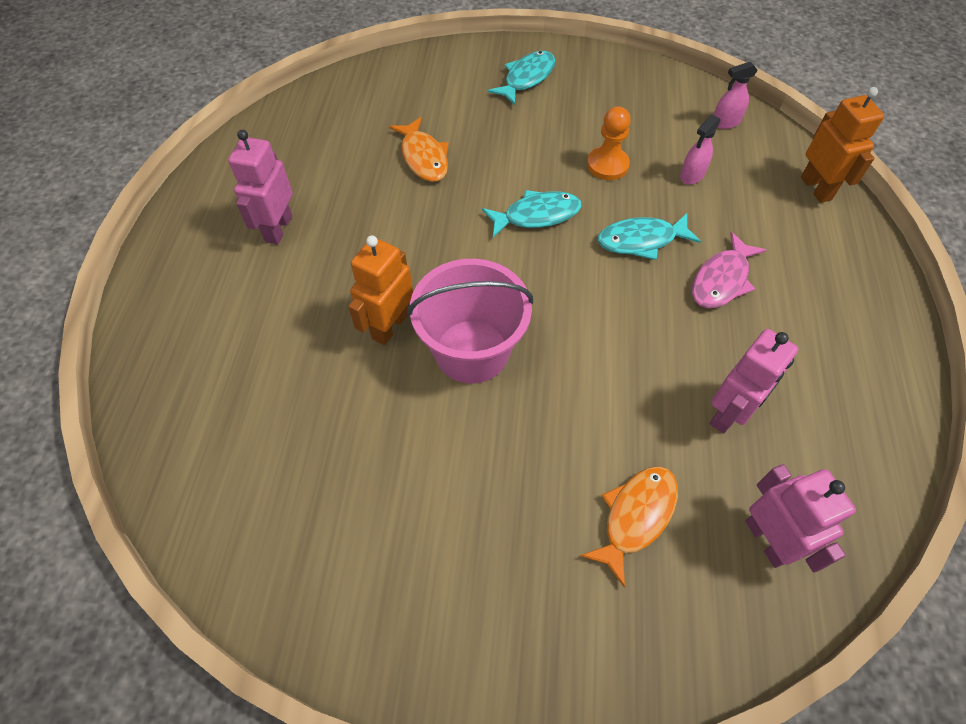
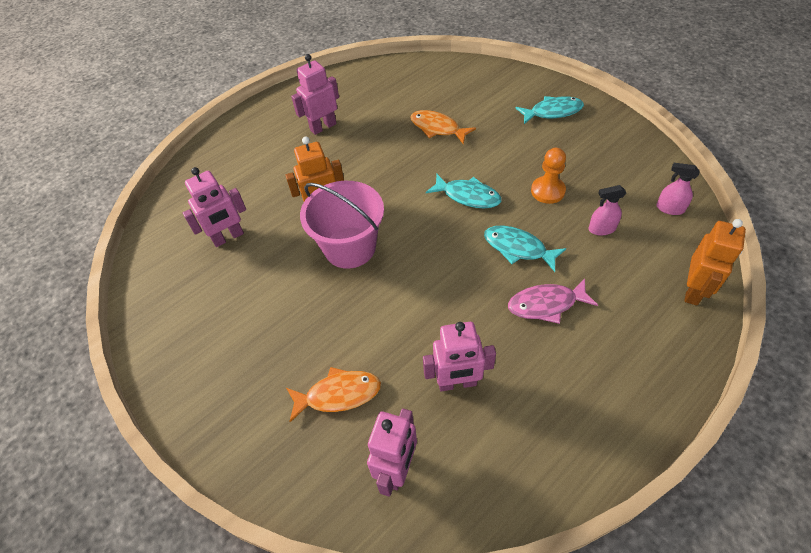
camera: 45 degrees right, 5 degrees down
(304, 440) = (228, 237): none -> pink robot
(424, 157) = (437, 128): orange fish -> orange fish turned 105 degrees clockwise

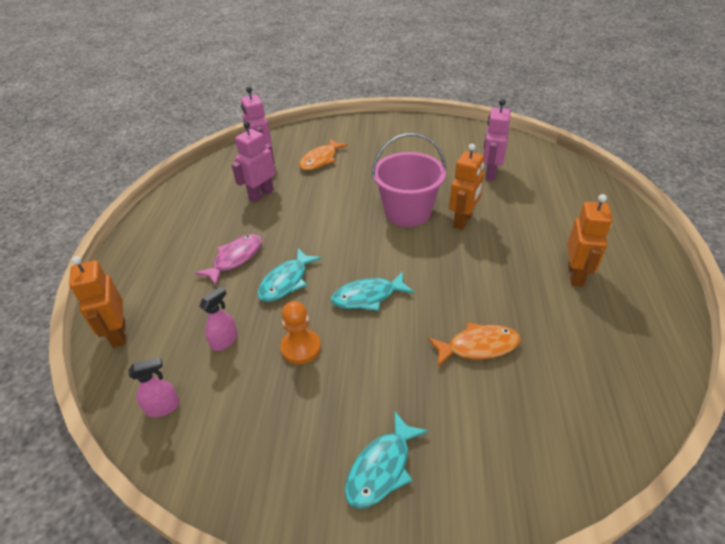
camera: 135 degrees right, 10 degrees down
(323, 127) = (576, 275): pink robot -> orange robot
(518, 248) = (286, 282): turquoise fish -> turquoise fish turned 135 degrees clockwise

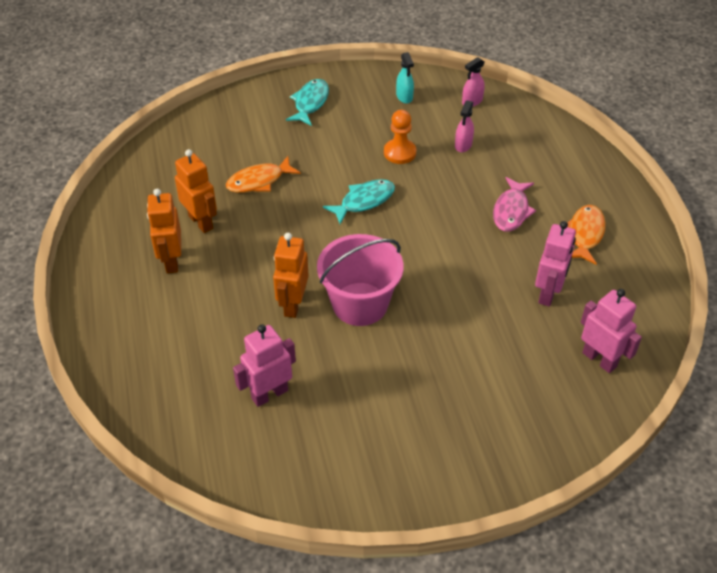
camera: 160 degrees right, 5 degrees up
(118, 334) = (552, 133): orange robot -> orange robot (201, 222)
(243, 442) = (404, 97): none -> turquoise spray bottle
(286, 282) = (446, 199): turquoise fish -> none
(320, 160) = (514, 371): orange fish -> orange fish (585, 234)
(490, 173) = (269, 394): pink robot -> pink robot turned 120 degrees counterclockwise

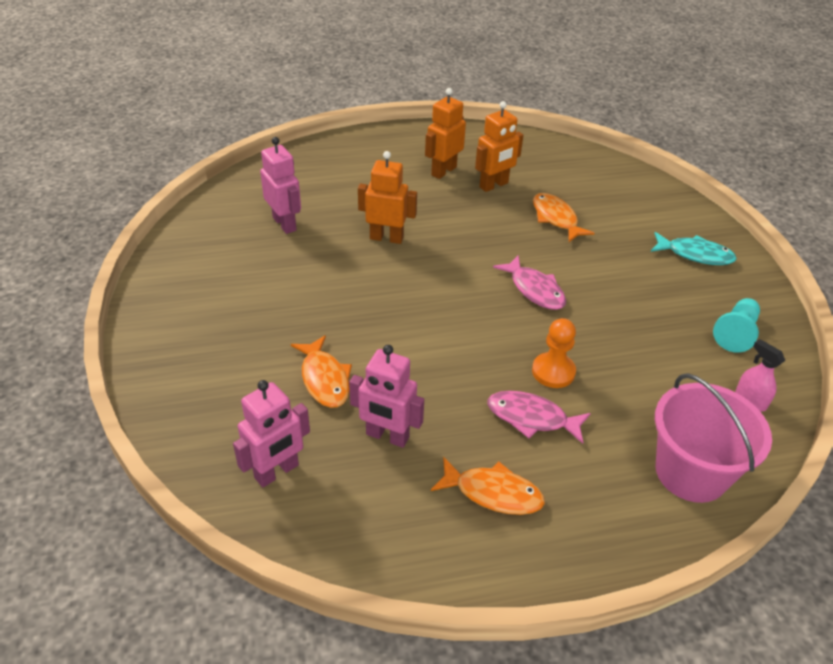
camera: 90 degrees right, 5 degrees down
(171, 261) = (443, 171): orange robot -> orange robot turned 45 degrees counterclockwise
(360, 304) = (383, 280): pink bucket -> pink bucket (691, 472)
(364, 201) = (535, 290): turquoise fish -> pink fish
(399, 153) = (623, 322): orange pawn -> orange pawn (553, 372)
(404, 97) = (735, 333): turquoise spray bottle -> turquoise pawn
(463, 145) = (652, 382): pink spray bottle -> none
(495, 338) = (324, 379): none -> orange fish

